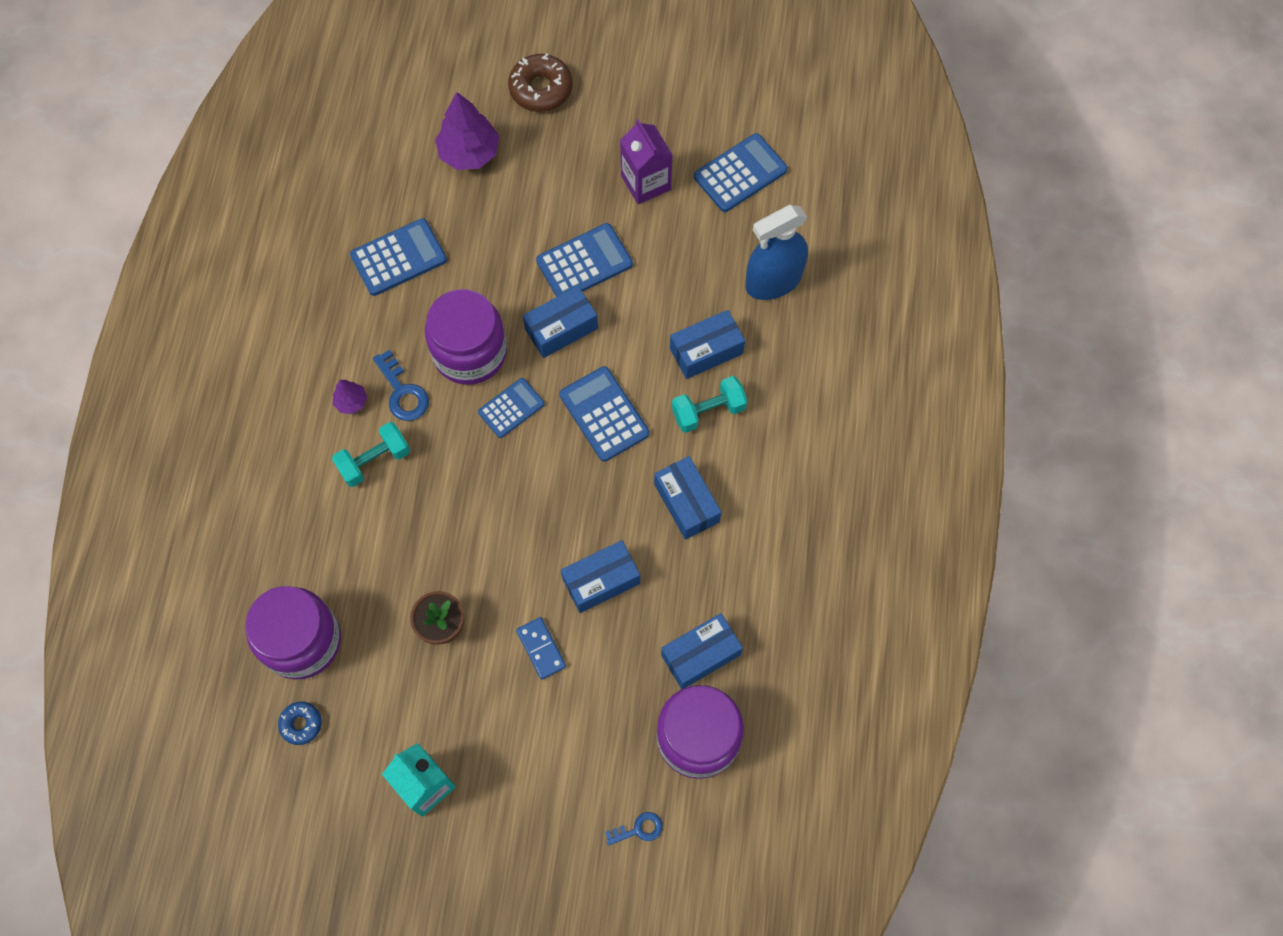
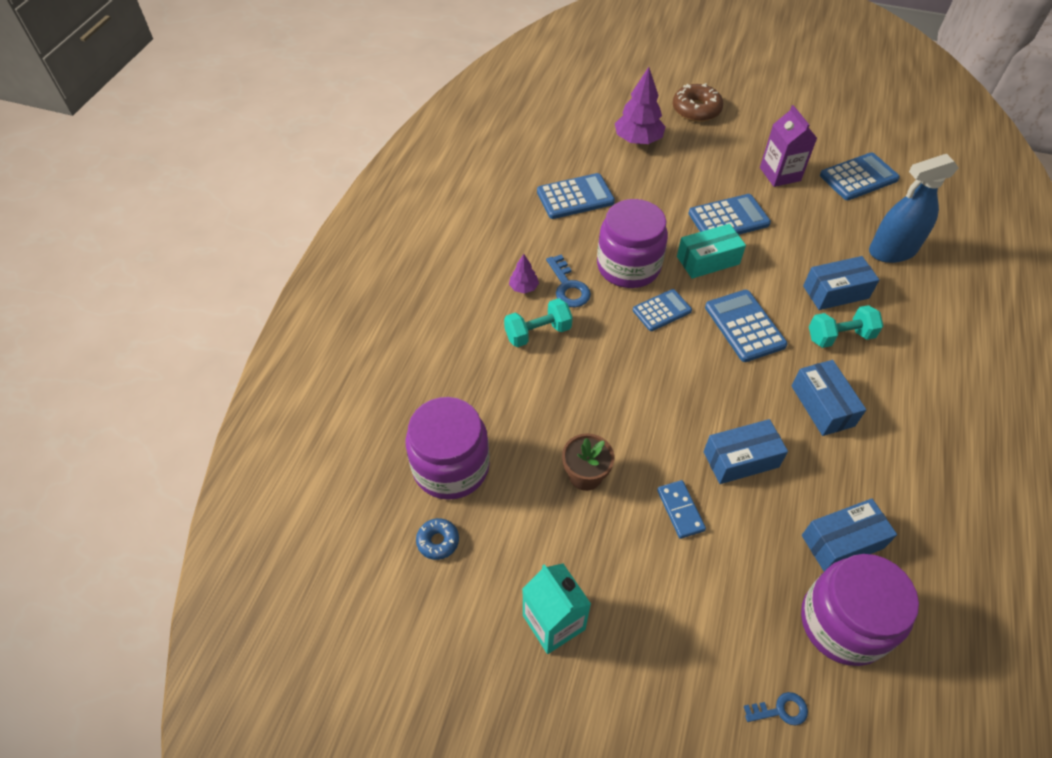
camera: 10 degrees right, 15 degrees down
(561, 329) = (708, 260): blue box -> turquoise box

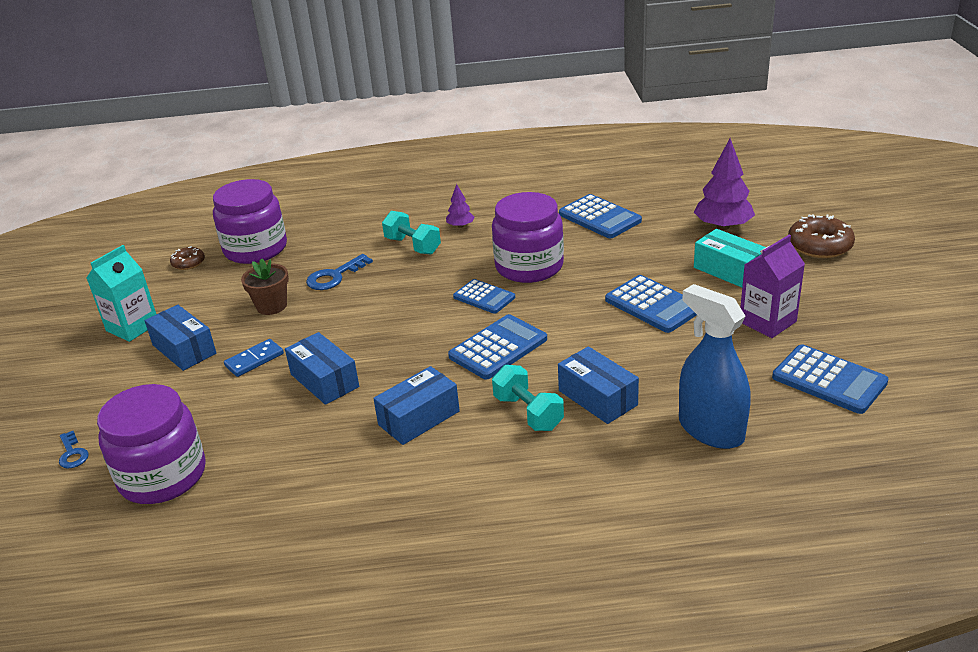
camera: 70 degrees right, 20 degrees down
(438, 541) = (188, 263): blue donut -> brown donut
(568, 286) = (478, 245): blue key -> blue key (335, 276)
(708, 260) = (576, 306): turquoise box -> turquoise box (728, 270)
(842, 542) = (252, 460): blue box -> blue box (184, 349)

